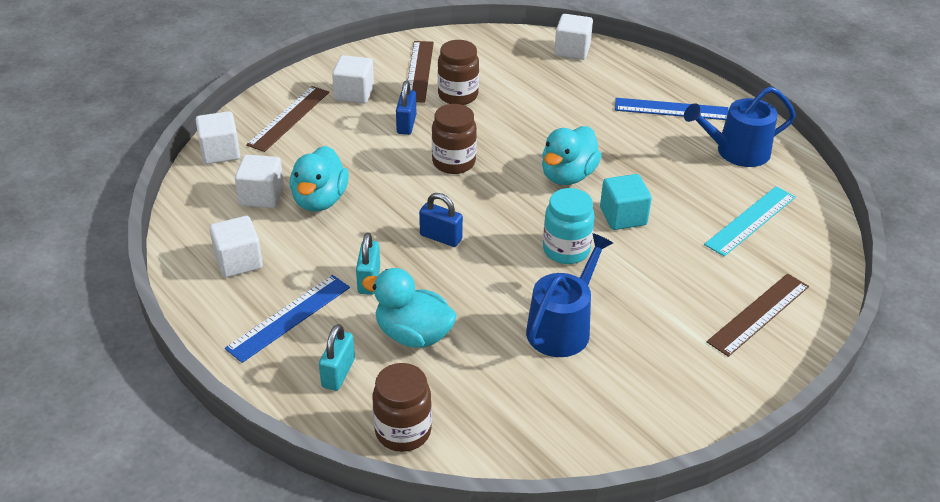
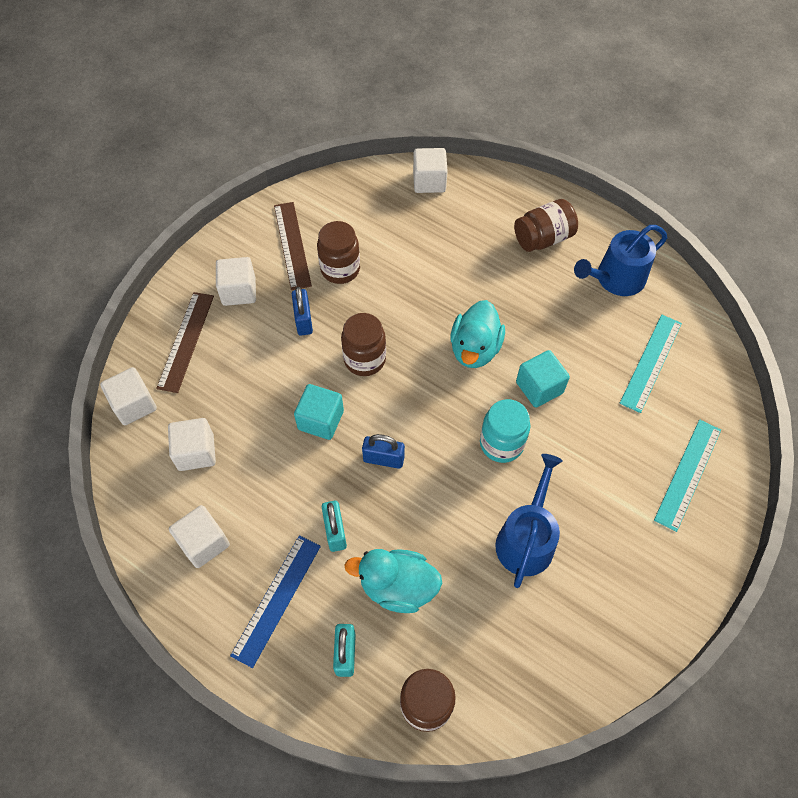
camera: 15 degrees left, 20 degrees up
(320, 200) = (254, 442): turquoise duck -> none
(391, 197) = (321, 420): none -> turquoise cube
(671, 109) = (543, 238): blue ruler -> brown jar
(758, 314) = (688, 474): brown ruler -> turquoise ruler

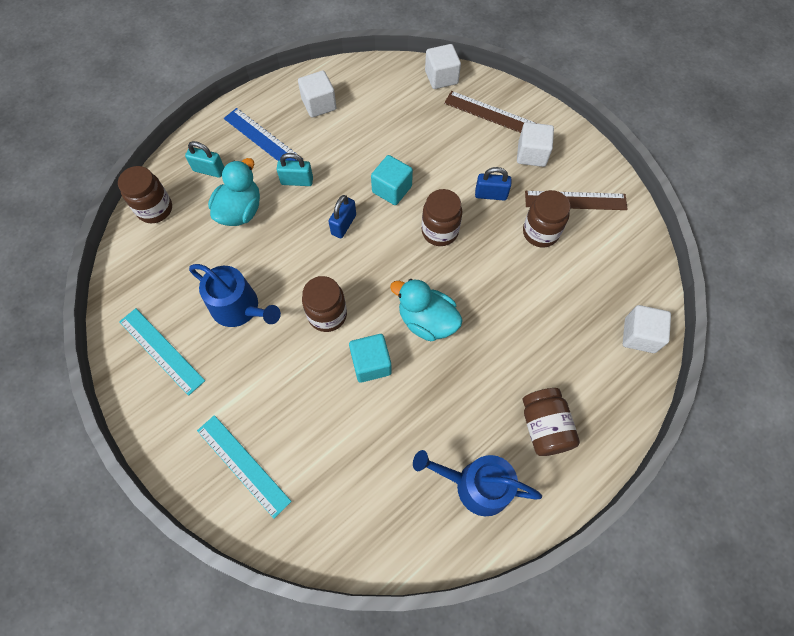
camera: 105 degrees right, 5 degrees up
(196, 452) = (390, 108): white cube -> none
(501, 443) = (327, 315): turquoise jar -> brown jar
(616, 279) = (476, 485): blue watering can -> blue watering can turned 60 degrees counterclockwise
(651, 362) = (367, 480): turquoise ruler -> turquoise ruler (161, 350)

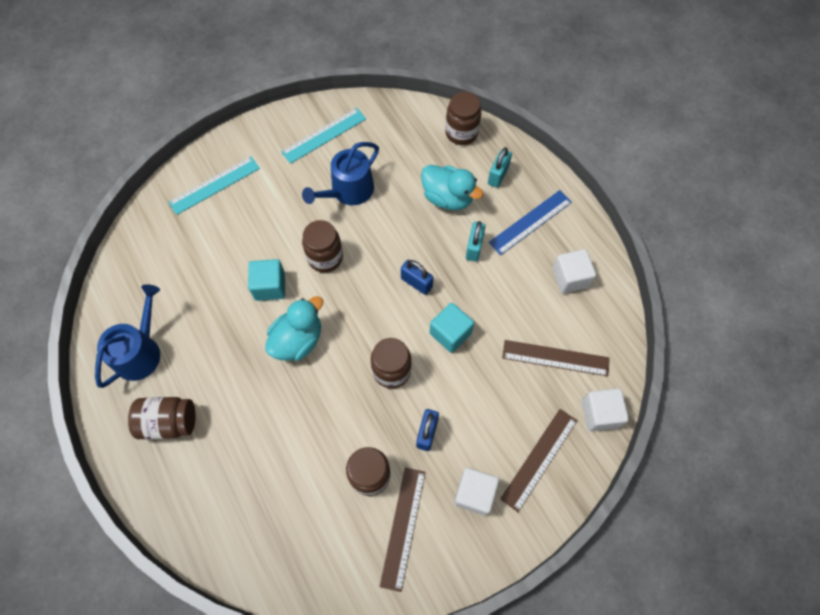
camera: 100 degrees right, 0 degrees up
(399, 109) = (555, 358): none -> brown ruler
(639, 335) = (228, 546): white cube -> none

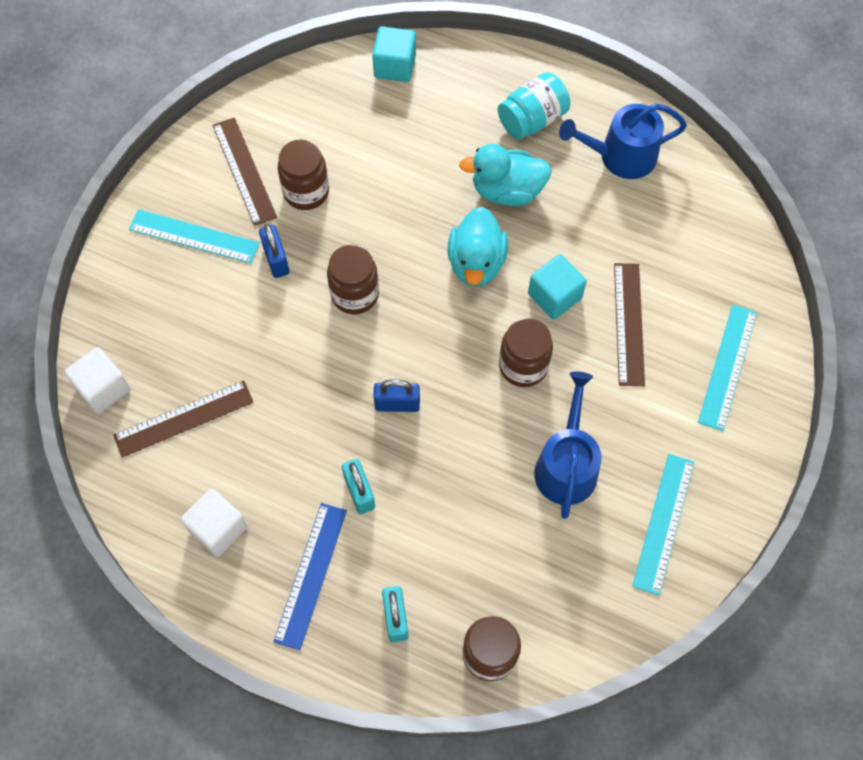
camera: 145 degrees right, 0 degrees up
(140, 351) = (621, 156): blue watering can -> blue watering can turned 90 degrees clockwise
(169, 422) = (532, 119): brown jar -> turquoise jar
(448, 198) = (438, 539): turquoise duck -> turquoise duck (507, 191)
(450, 333) = (319, 372): turquoise cube -> turquoise cube (395, 66)
(474, 493) = (194, 236): white cube -> turquoise ruler
(539, 459) = (146, 305): brown ruler -> brown ruler (629, 323)

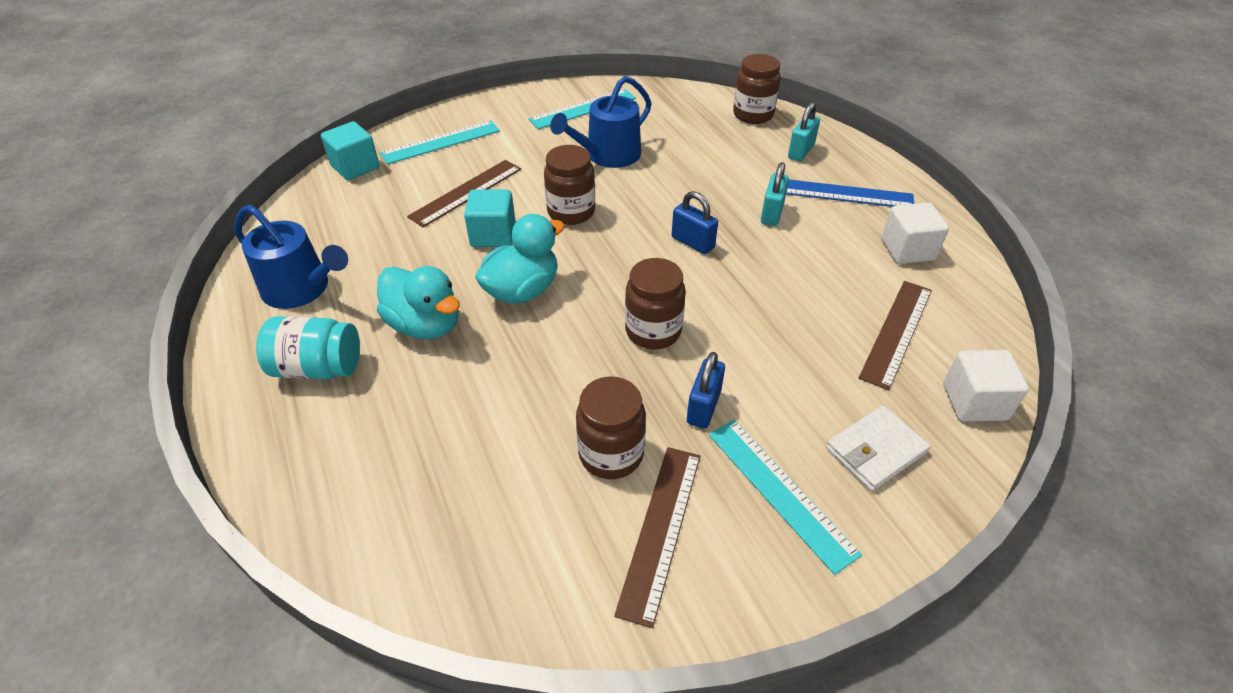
camera: 140 degrees left, 20 degrees down
(152, 303) = (875, 451): none -> white wallet
(184, 418) = (896, 332): brown ruler -> brown ruler turned 75 degrees counterclockwise
(311, 575) = (847, 194): blue ruler -> blue ruler turned 45 degrees clockwise
(395, 66) = (358, 533): turquoise cube -> turquoise cube (355, 167)

